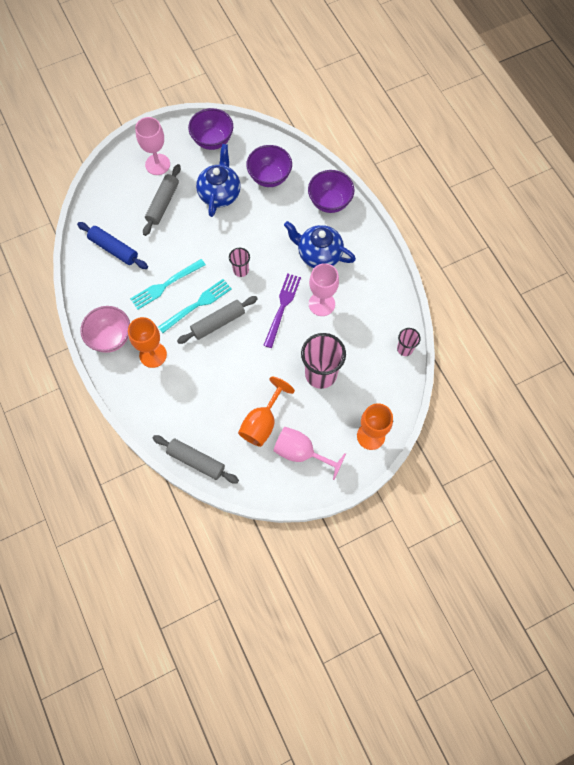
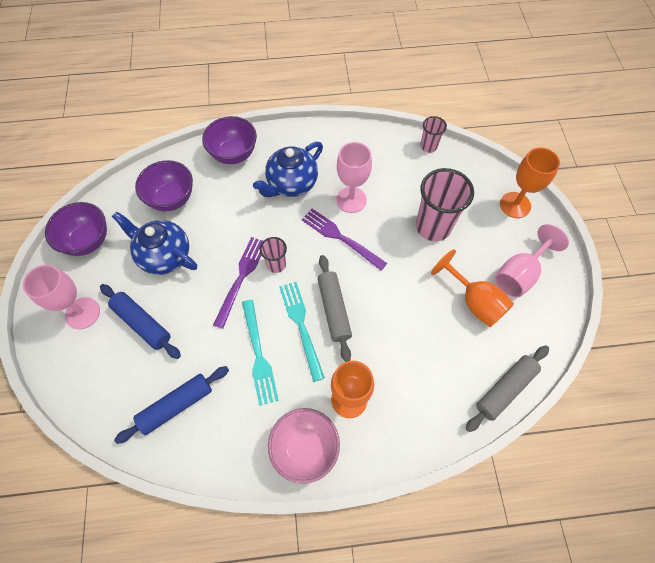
camera: 70 degrees left, 5 degrees down
(163, 203) = (142, 323): grey rolling pin -> blue rolling pin
(221, 251) = (241, 277): none -> purple fork

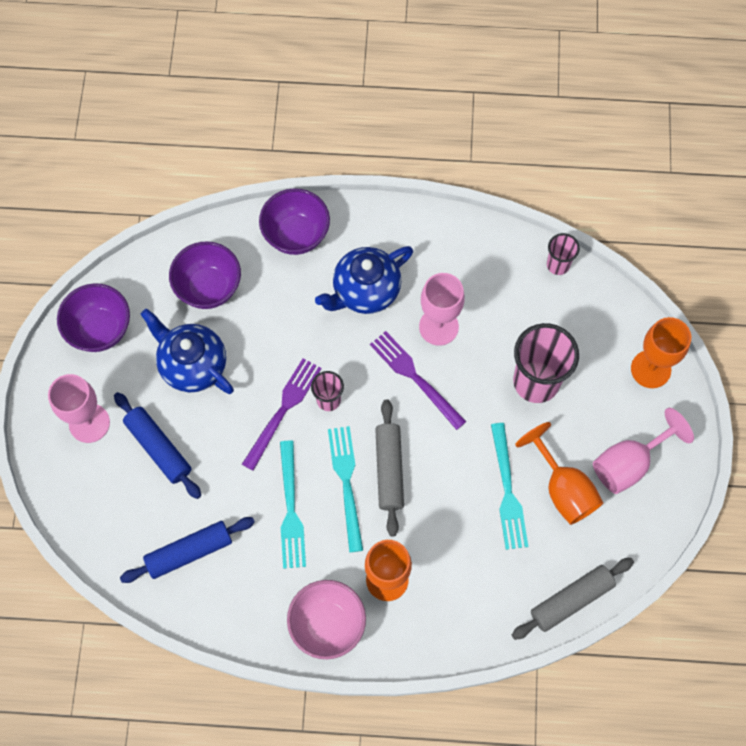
camera: 10 degrees right, 5 degrees up
(432, 311) = (508, 492): none -> turquoise fork

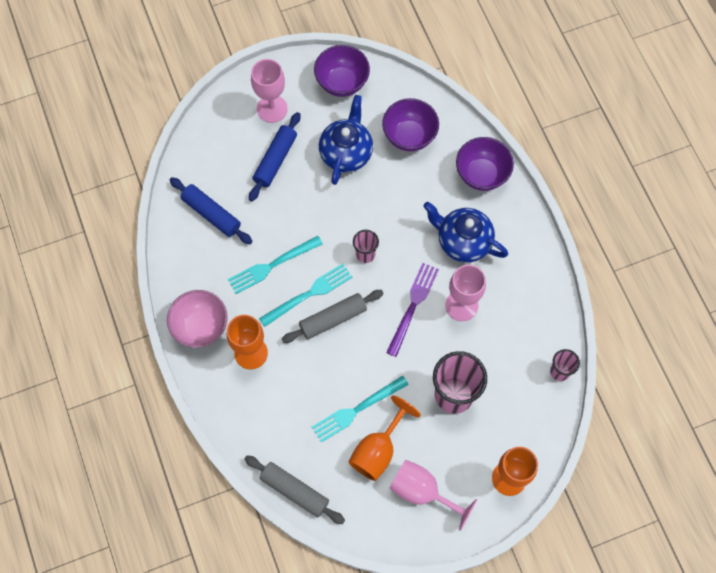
camera: 65 degrees right, 0 degrees up
(283, 409) = (343, 227): purple fork -> none

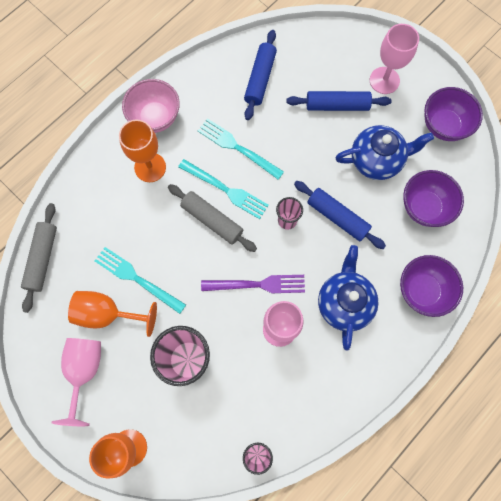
camera: 65 degrees right, 5 degrees up
(383, 210) = (337, 217): none -> blue rolling pin

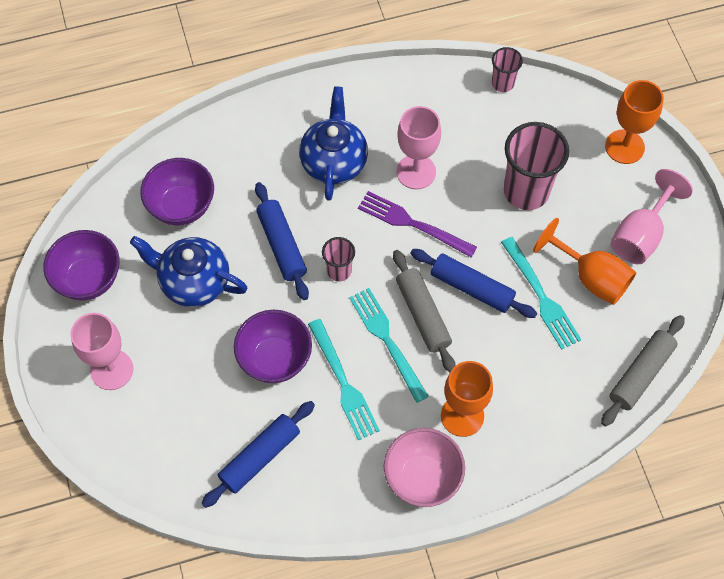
camera: 150 degrees left, 10 degrees down
(337, 105) = (190, 370): blue rolling pin -> blue rolling pin (471, 288)
(344, 303) = (334, 162): blue teapot -> blue teapot turned 150 degrees clockwise
(422, 291) = (247, 133): purple bowl -> purple bowl (275, 359)

